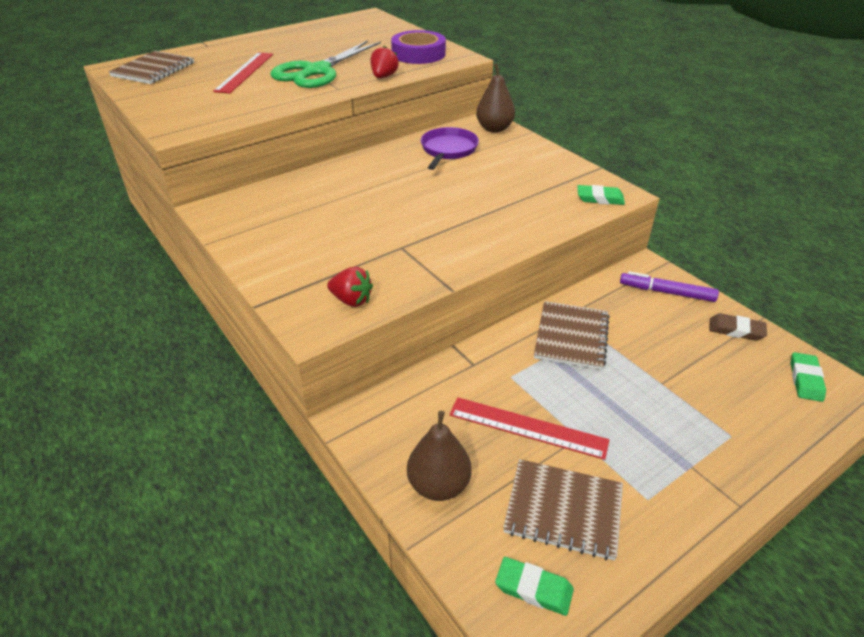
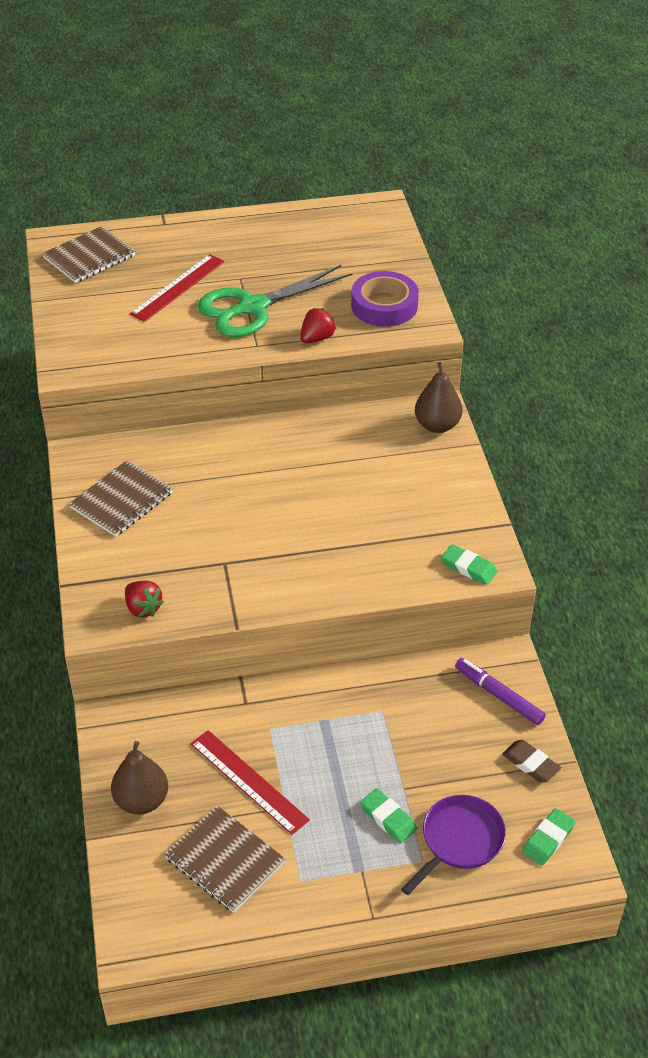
camera: 25 degrees right, 5 degrees up
(448, 150) = (360, 444): purple pan -> purple pan (459, 841)
(533, 589) = (158, 906): green eraser -> green eraser (388, 818)
(571, 337) = (358, 709): brown notebook -> brown notebook (122, 500)

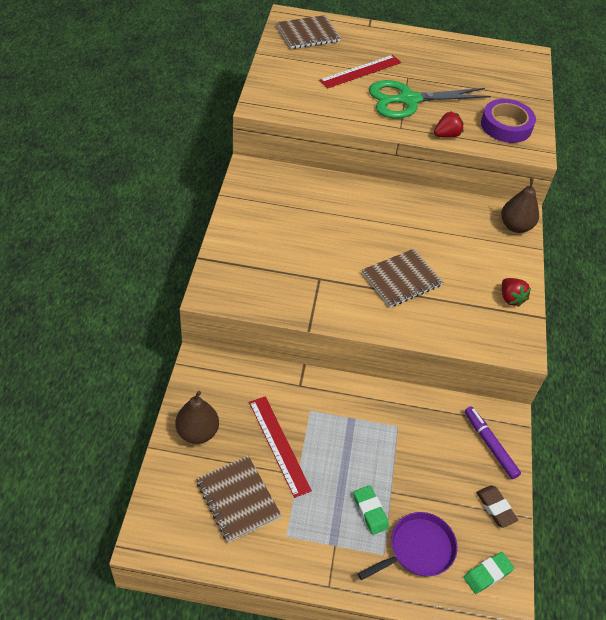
camera: 15 degrees right, 5 degrees up
(122, 500) = (265, 210): brown notebook -> brown notebook (401, 279)
(143, 608) = (248, 293): red strawberry -> red strawberry (510, 298)
(468, 567) = (500, 341): green eraser -> none

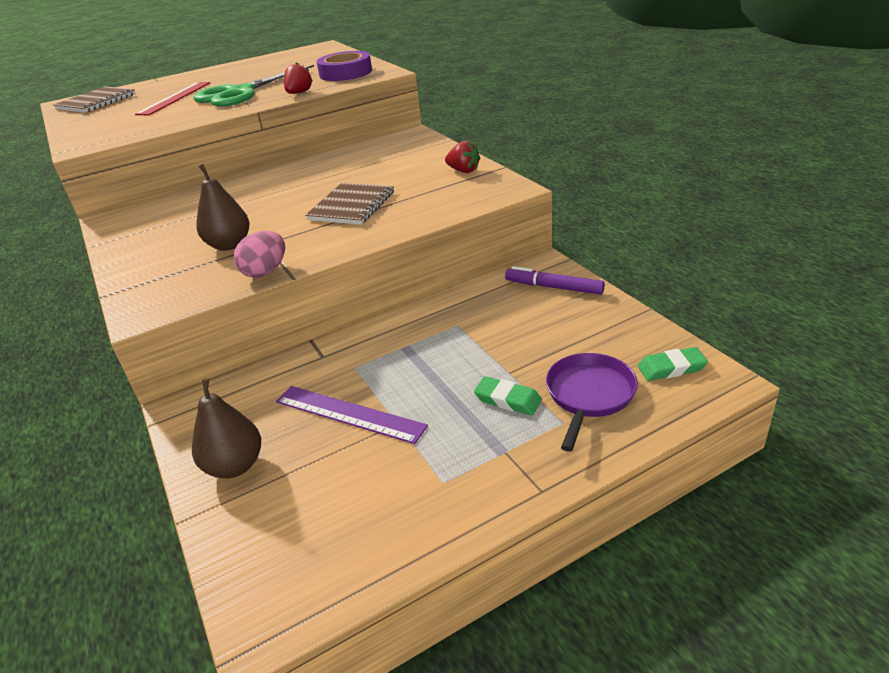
camera: 30 degrees left, 15 degrees down
(238, 499) = (349, 491): brown notebook -> none
(279, 445) = (349, 413): red ruler -> purple ruler
(298, 310) = (265, 272): none -> pink egg
(487, 574) = (671, 368): green eraser -> green eraser turned 60 degrees clockwise
(495, 507) = (614, 321): brown eraser -> none
(515, 226) = (415, 139): brown pear -> brown pear (229, 245)

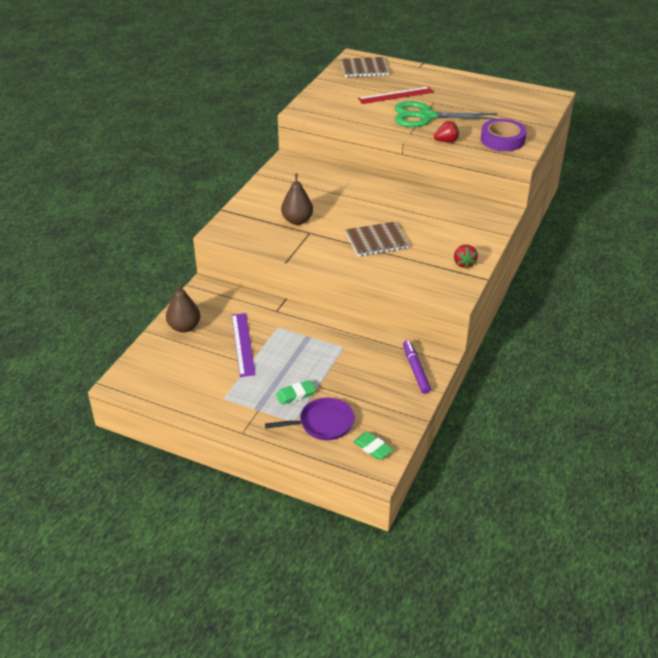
camera: 50 degrees right, 5 degrees up
(265, 272) = (283, 249): pink egg -> none
(507, 399) = (296, 394): green eraser -> green eraser turned 75 degrees clockwise

